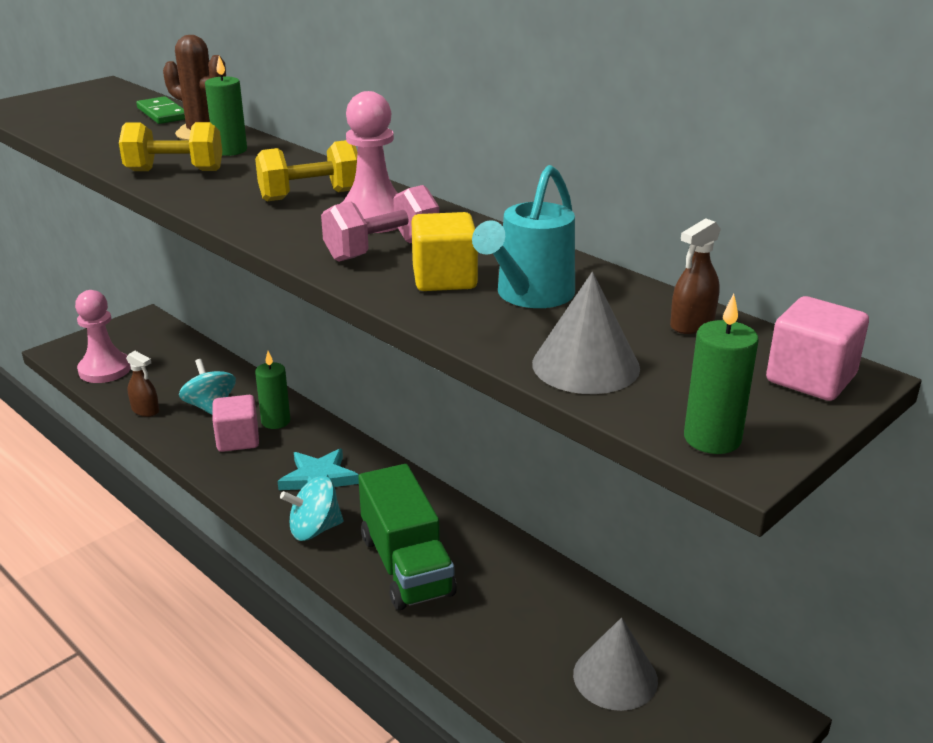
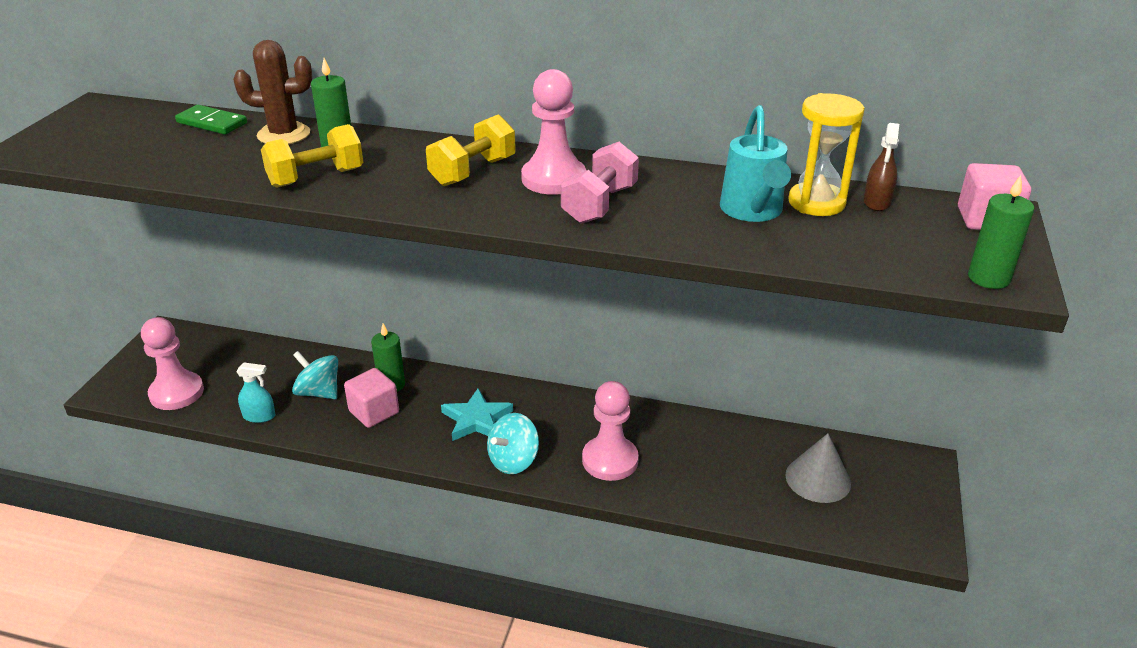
camera: 30 degrees left, 5 degrees up
(145, 410) = (259, 416): brown spray bottle -> turquoise spray bottle
(406, 565) = (610, 460): green truck -> pink pawn
(444, 279) = (678, 215): yellow cube -> none
(585, 365) = (856, 252): grey cone -> none
(616, 306) = (816, 203): none -> yellow hourglass

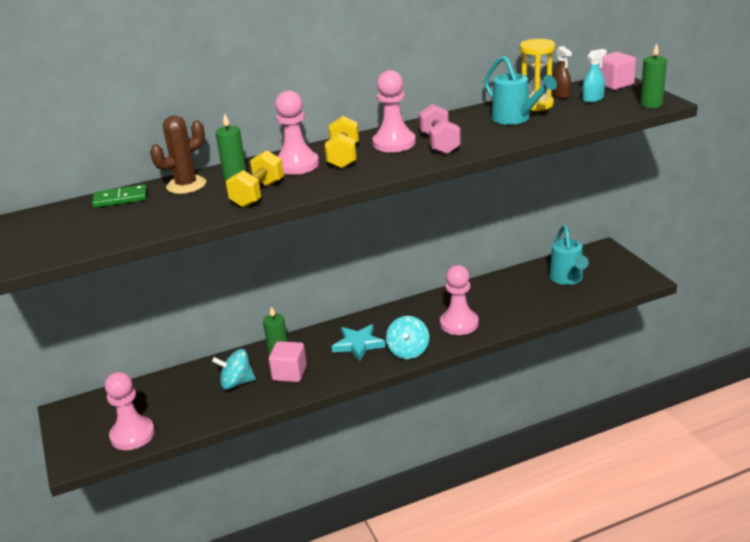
camera: 35 degrees left, 5 degrees down
(259, 416) = (215, 414): turquoise spray bottle -> turquoise spray bottle (593, 99)
(413, 159) = (297, 165): none -> pink pawn
(818, 479) = (567, 279): grey cone -> turquoise watering can

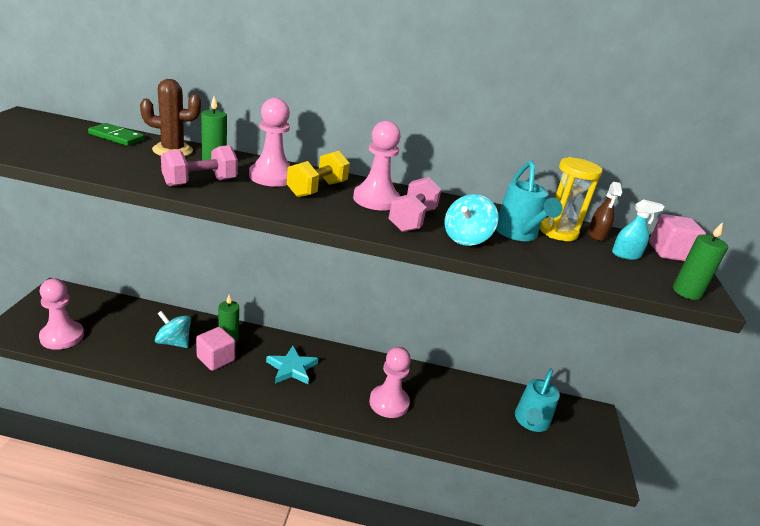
camera: 25 degrees right, 0 degrees up
(258, 194) = (200, 182): yellow dumbbell -> pink dumbbell
(408, 351) = (320, 400): turquoise spinning top -> turquoise spinning top (466, 238)

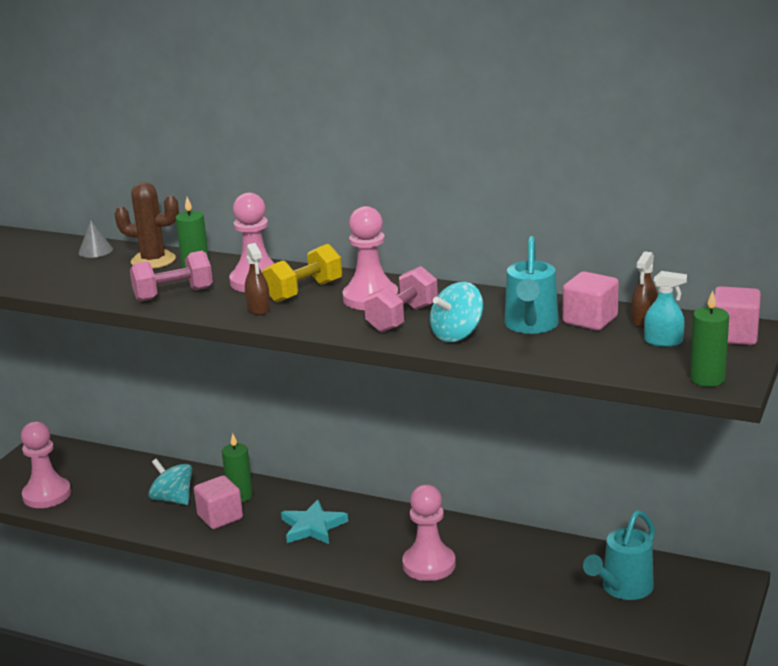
camera: 20 degrees right, 5 degrees down
(116, 137) = (95, 251): green domino -> grey cone
(284, 202) = (258, 309): none -> brown spray bottle
(558, 232) = (590, 320): yellow hourglass -> pink cube

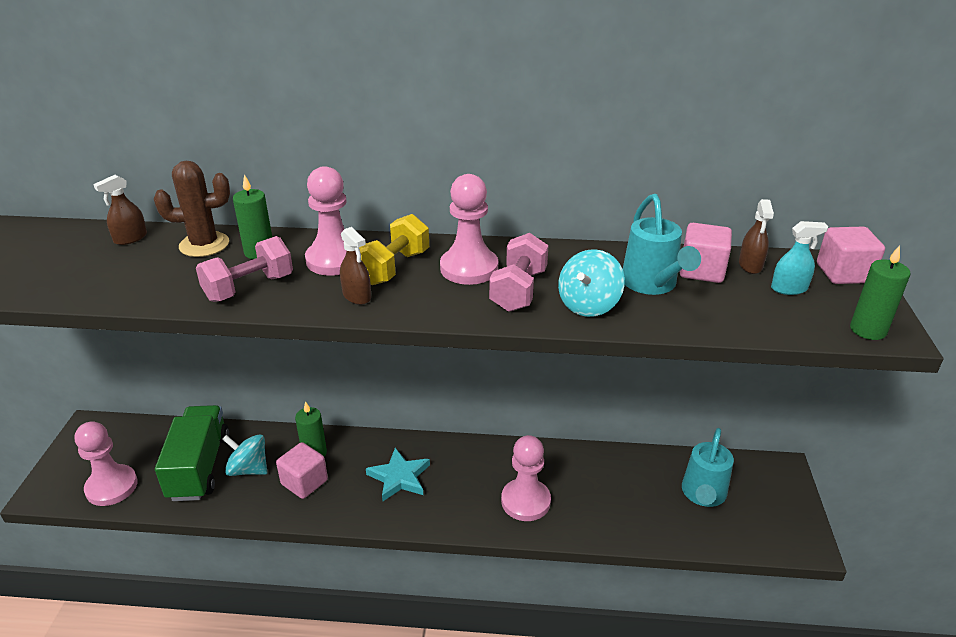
camera: 20 degrees left, 10 degrees up
(95, 251) = (130, 238): grey cone -> brown spray bottle
(129, 491) = (199, 467): none -> green truck

